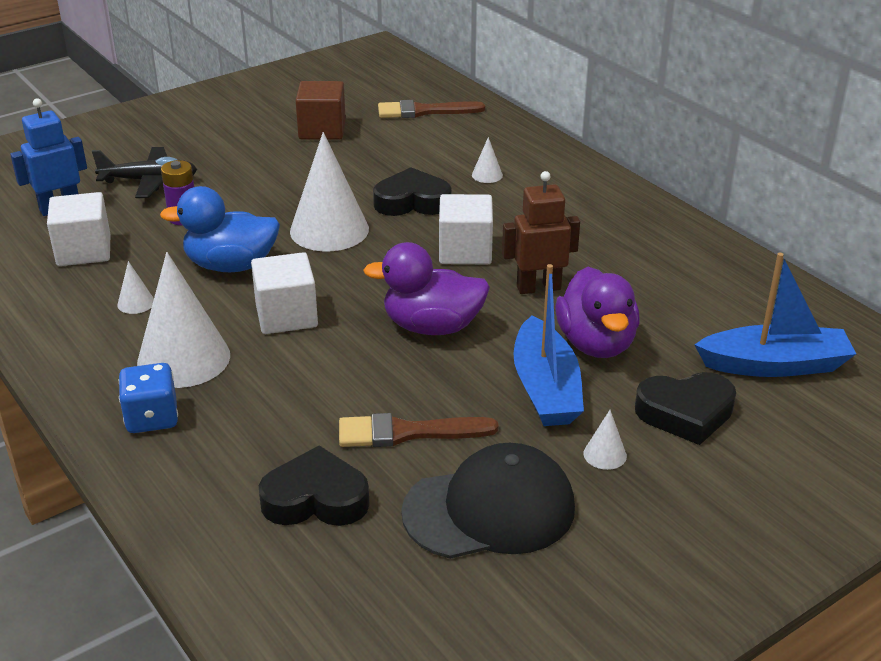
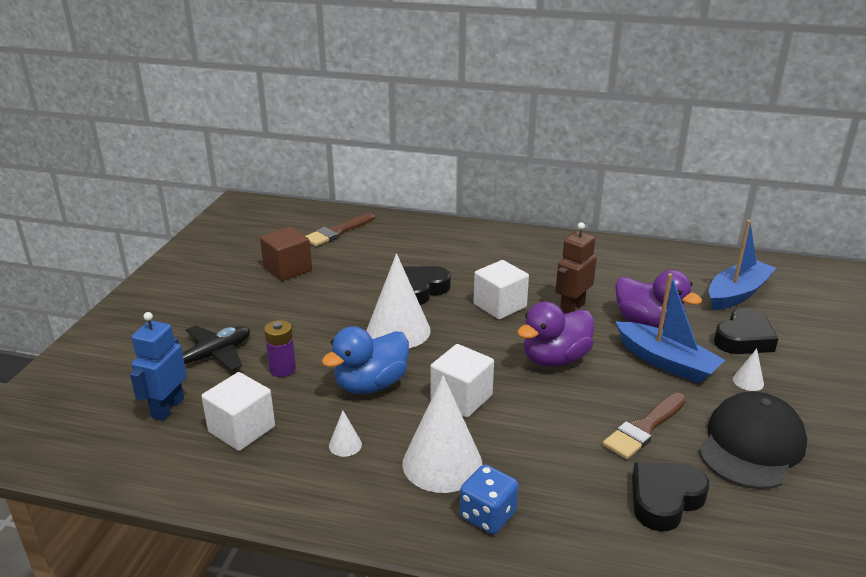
camera: 40 degrees left, 5 degrees down
(487, 175) = (439, 255): white cone -> none

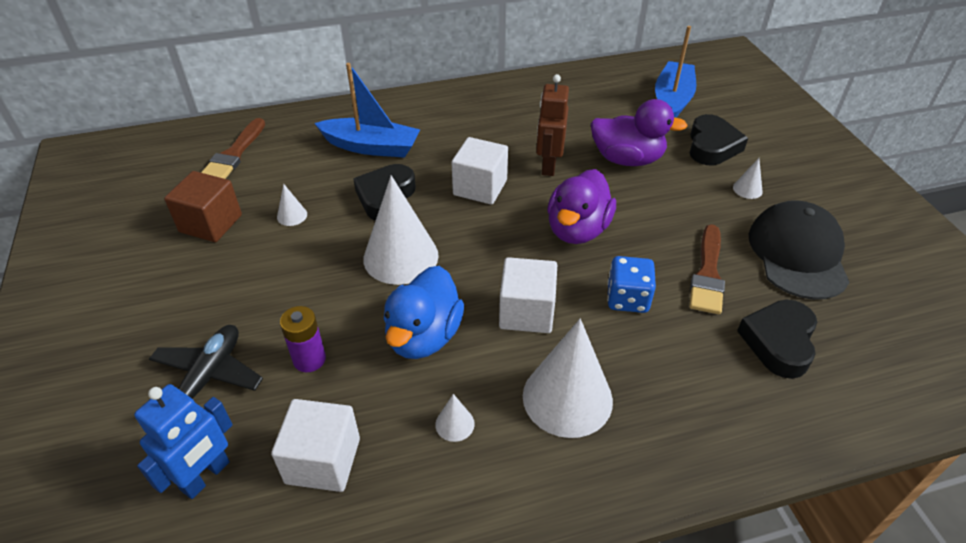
camera: 30 degrees left, 15 degrees up
(167, 408) = (206, 476): blue robot -> blue robot turned 135 degrees counterclockwise
(344, 281) = (292, 215): none -> white cone
(488, 515) = (653, 436): blue dice -> blue dice (627, 299)
(666, 362) = (671, 195): blue boat -> blue boat (371, 147)

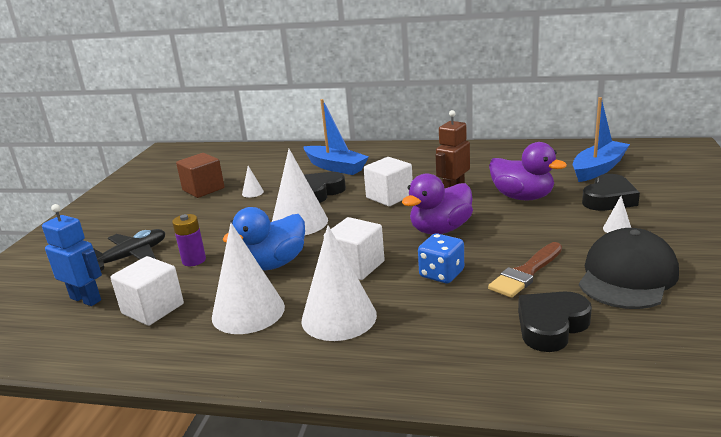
camera: 30 degrees right, 20 degrees down
(206, 476) = (86, 299): blue robot -> blue robot turned 120 degrees counterclockwise
(234, 154) = (248, 160): brown brush -> none
(454, 424) = (248, 312): white cone -> white cone, size x2.36

